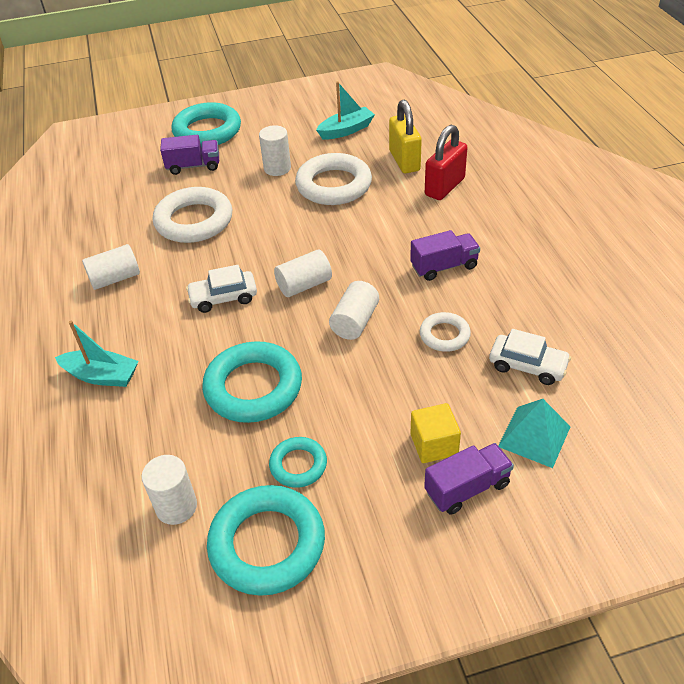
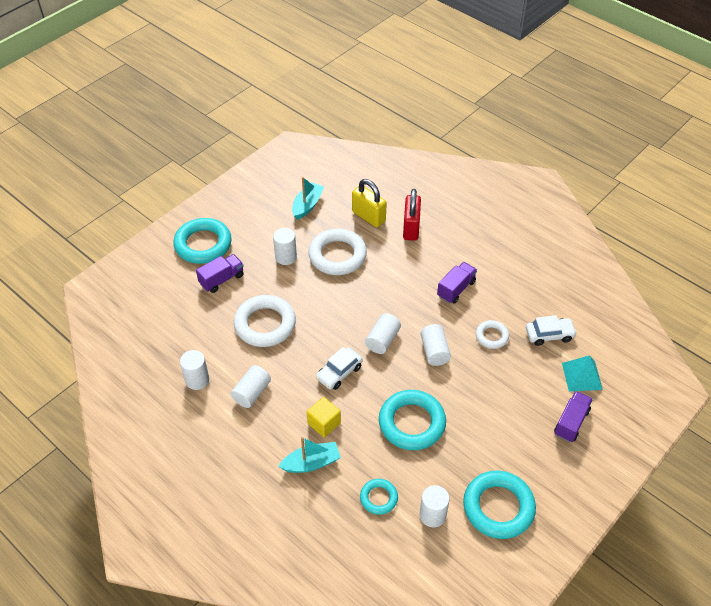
camera: 35 degrees left, 5 degrees up
(77, 245) = (197, 380): none -> white cylinder
(298, 465) = (477, 456): turquoise ring -> turquoise ring (378, 498)
(434, 444) = (537, 406): yellow cube -> yellow cube (324, 423)

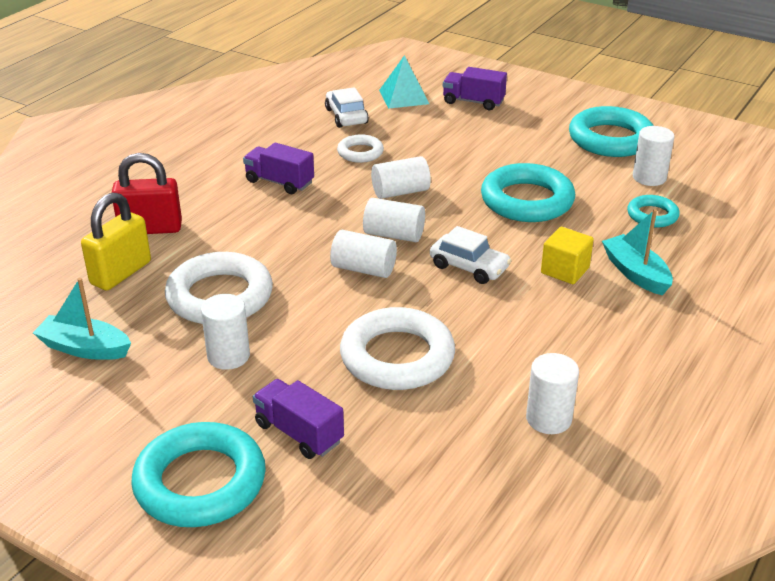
camera: 100 degrees left, 15 degrees down
(252, 393) = (545, 349): white cylinder -> white cylinder (363, 269)

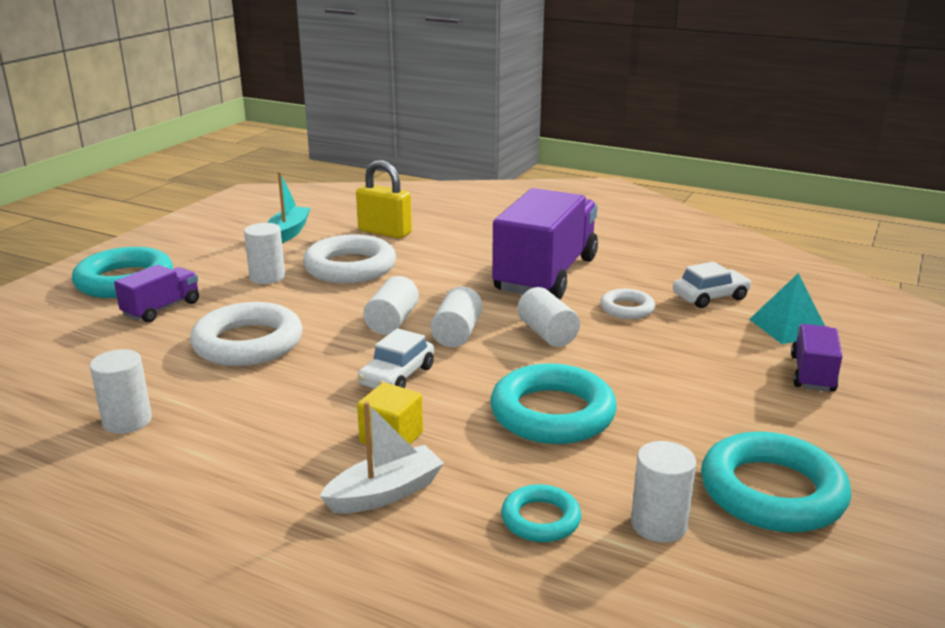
camera: 85 degrees right, 10 degrees down
(150, 229) = (451, 234): red padlock -> none
(279, 182) = (546, 275): purple truck -> purple truck, size x2.12
(635, 273) = (385, 493): turquoise boat -> white boat

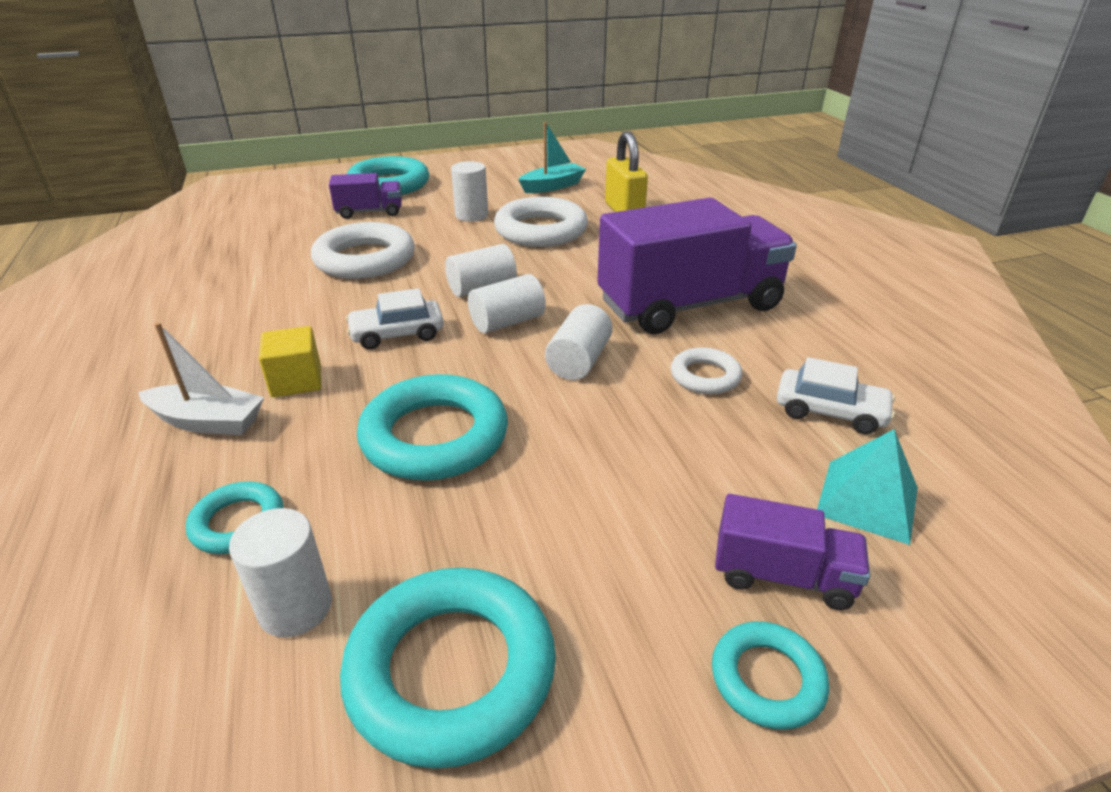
camera: 45 degrees right, 10 degrees up
(127, 421) = (208, 280): white cylinder -> none
(812, 374) = (782, 575): purple truck -> purple truck turned 45 degrees clockwise
(871, 412) = (767, 679): none -> turquoise ring

